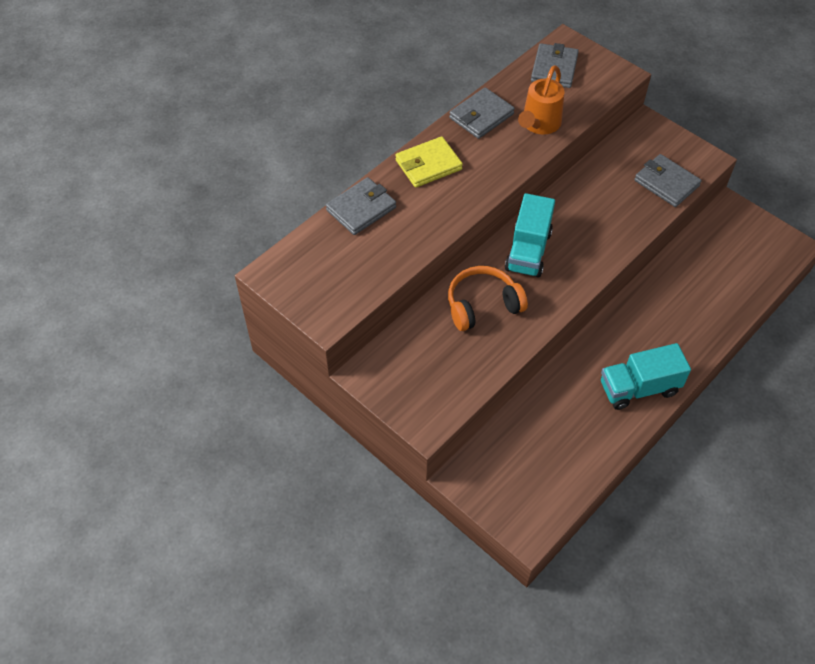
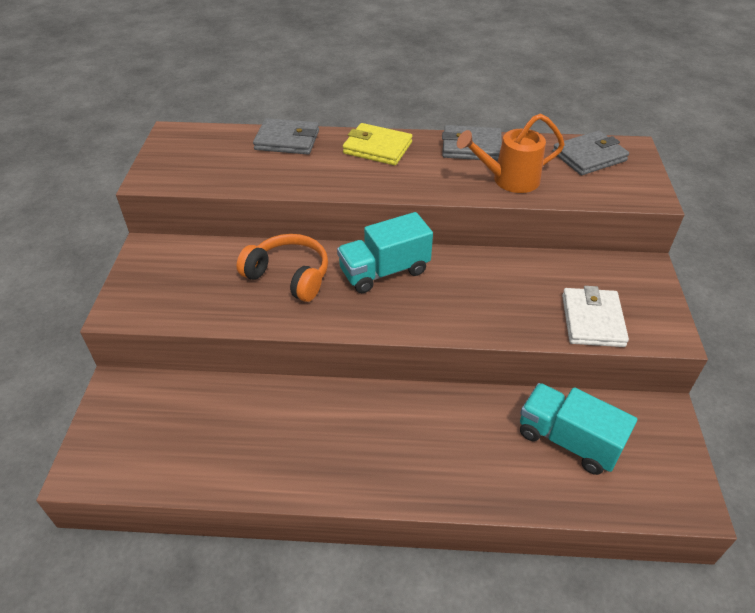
camera: 50 degrees right, 10 degrees down
(639, 388) = (336, 465): turquoise truck -> turquoise truck (568, 440)
(666, 183) = (592, 320): grey wallet -> white wallet

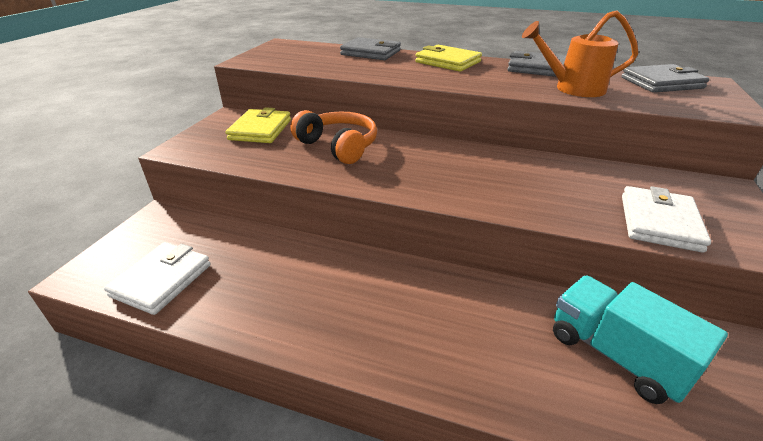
camera: 15 degrees right, 10 degrees down
(165, 459) = (162, 280): none -> white wallet
(194, 265) = (260, 130): none -> yellow wallet
(384, 271) = (430, 154): turquoise truck -> none

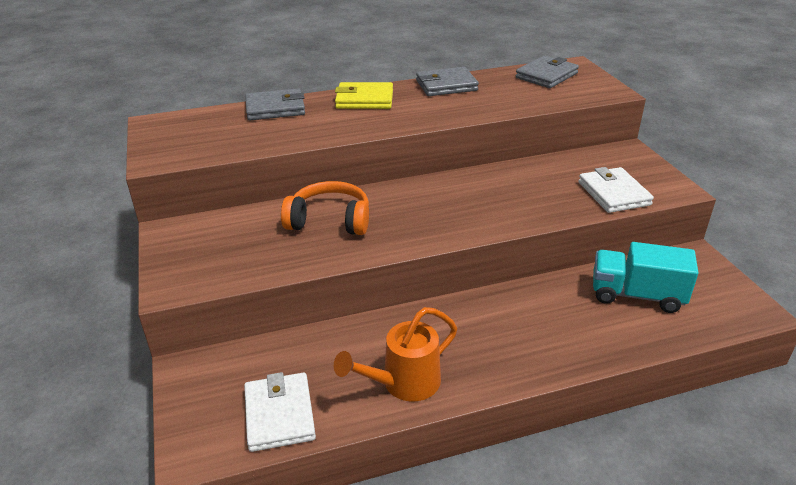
camera: 35 degrees left, 0 degrees up
(260, 130) = (228, 233): yellow wallet -> none
(572, 88) = (495, 101): orange watering can -> orange watering can (403, 383)

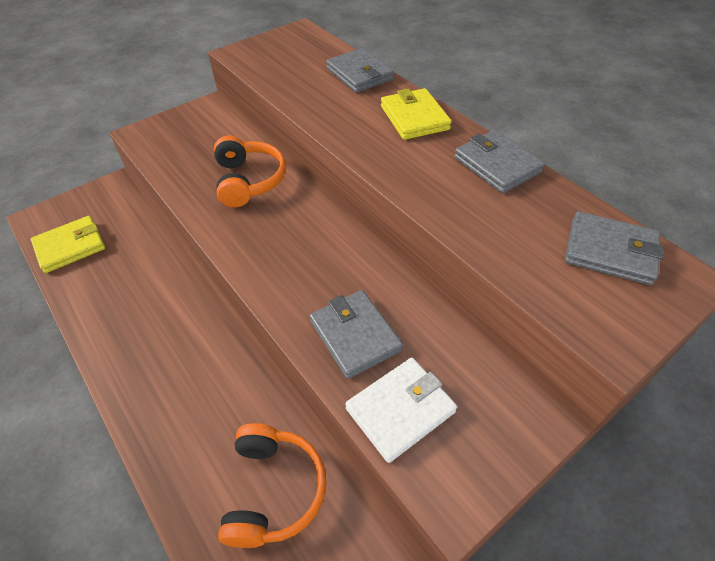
camera: 70 degrees right, 15 degrees up
(279, 414) = (70, 247): white wallet -> yellow wallet
(403, 383) = (106, 307): orange watering can -> none
(546, 198) = (355, 336): none -> grey wallet
(636, 295) = (274, 490): turquoise truck -> orange headphones

